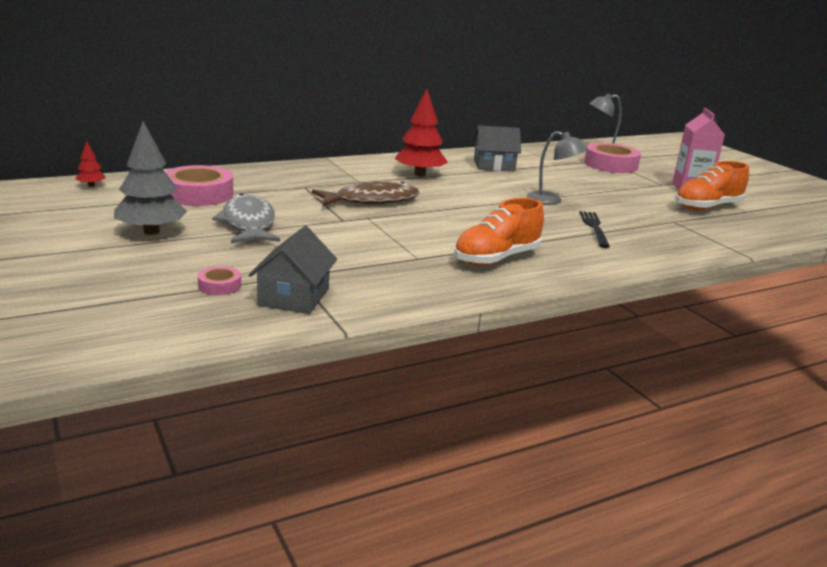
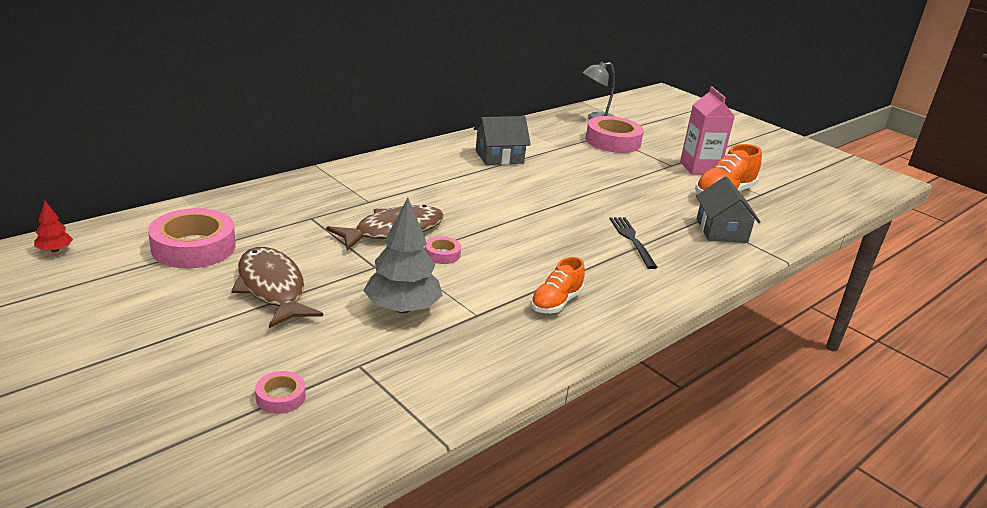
camera: 15 degrees left, 5 degrees up
(151, 232) = (163, 320): grey tree -> grey tree (402, 308)
(248, 223) = (272, 288): grey fish -> brown fish
(294, 297) = (370, 400): grey house -> grey house (721, 231)
(407, 219) = (442, 254): none -> pink tape
(419, 174) = (428, 181): red tree -> none
(496, 258) = (556, 302): orange shoe -> orange shoe, size x0.65
(551, 200) = (576, 204): grey lamp -> none

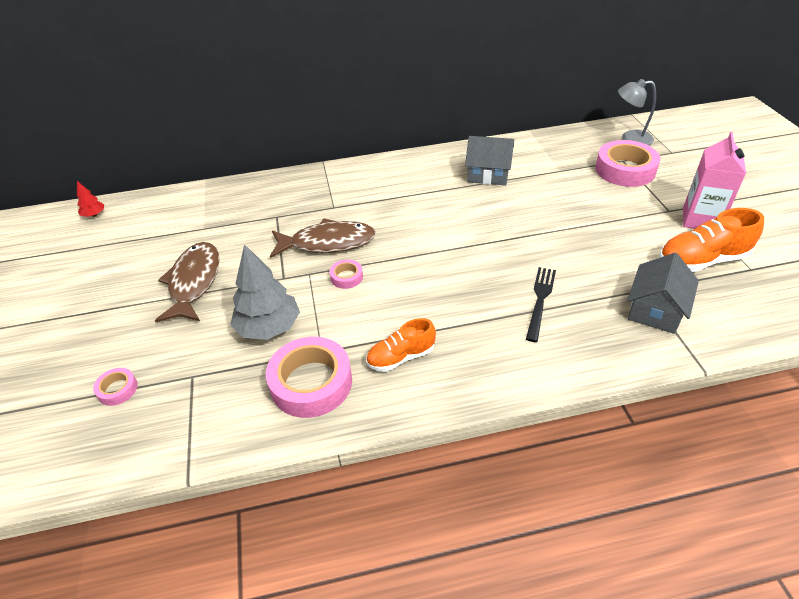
camera: 35 degrees right, 15 degrees up
(193, 247) = (175, 230): pink tape -> pink tape (311, 383)

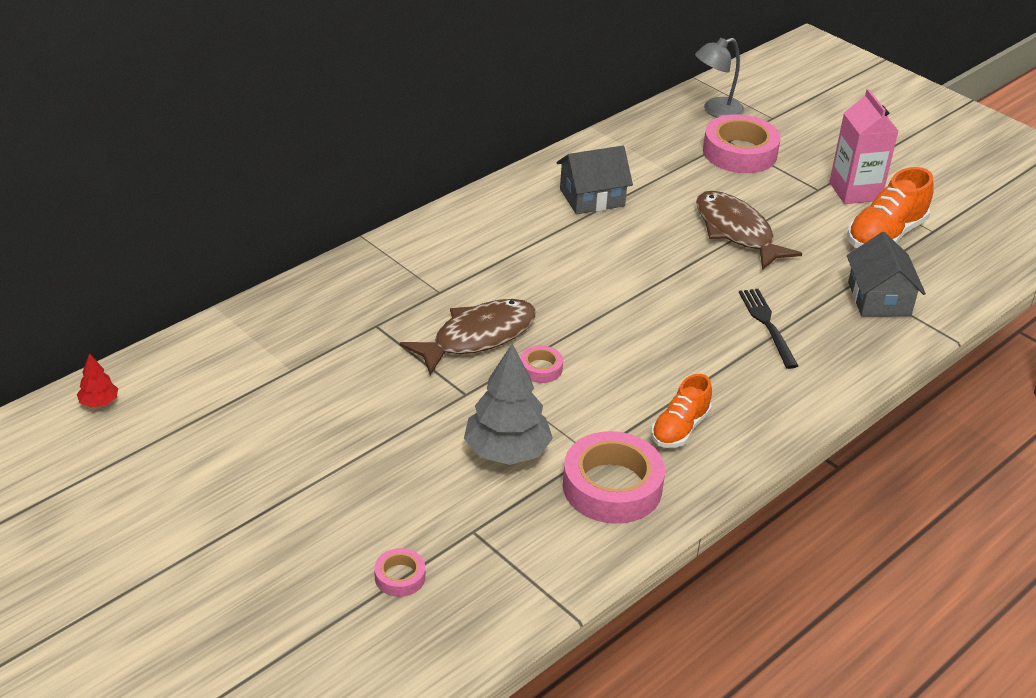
camera: 35 degrees left, 5 degrees down
(194, 282) = (356, 436): brown fish -> brown fish (736, 232)

